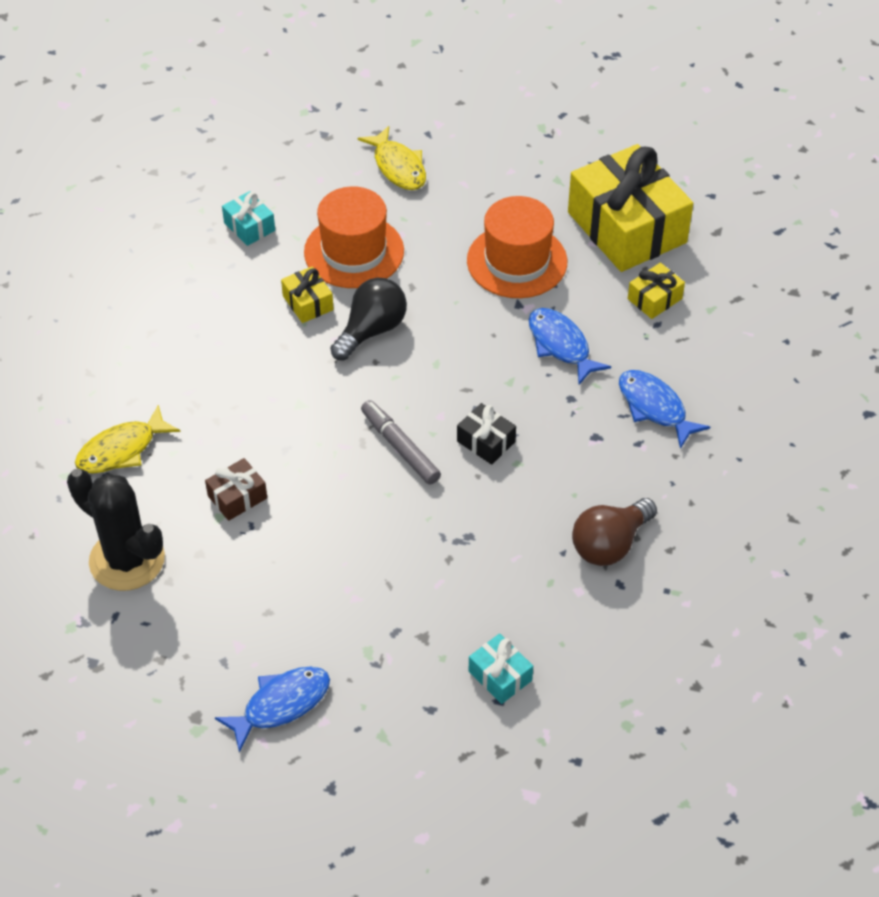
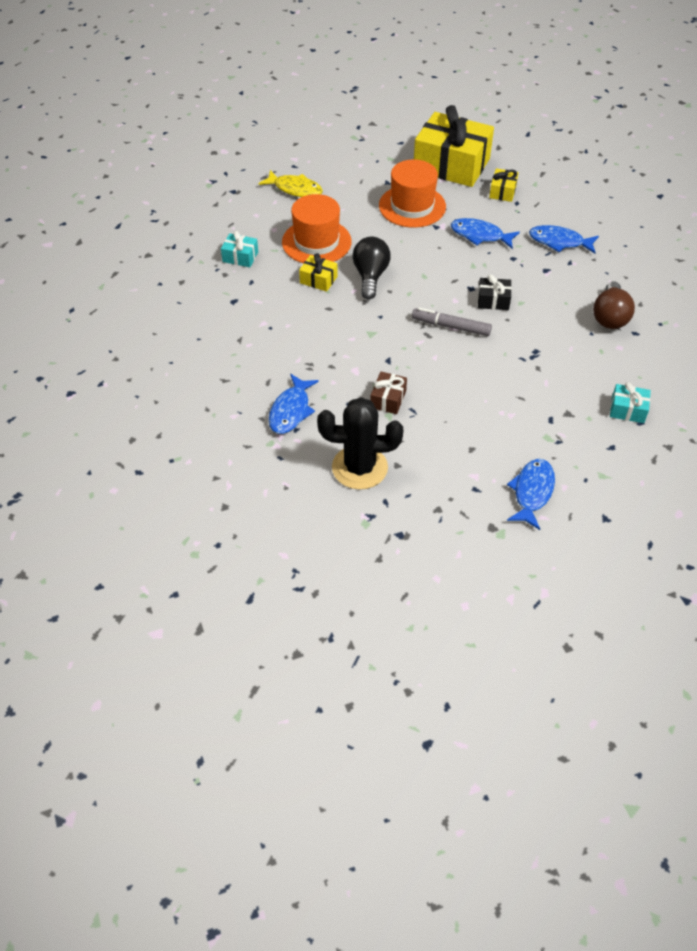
camera: 35 degrees left, 0 degrees up
(122, 450) = (291, 410): yellow fish -> blue fish

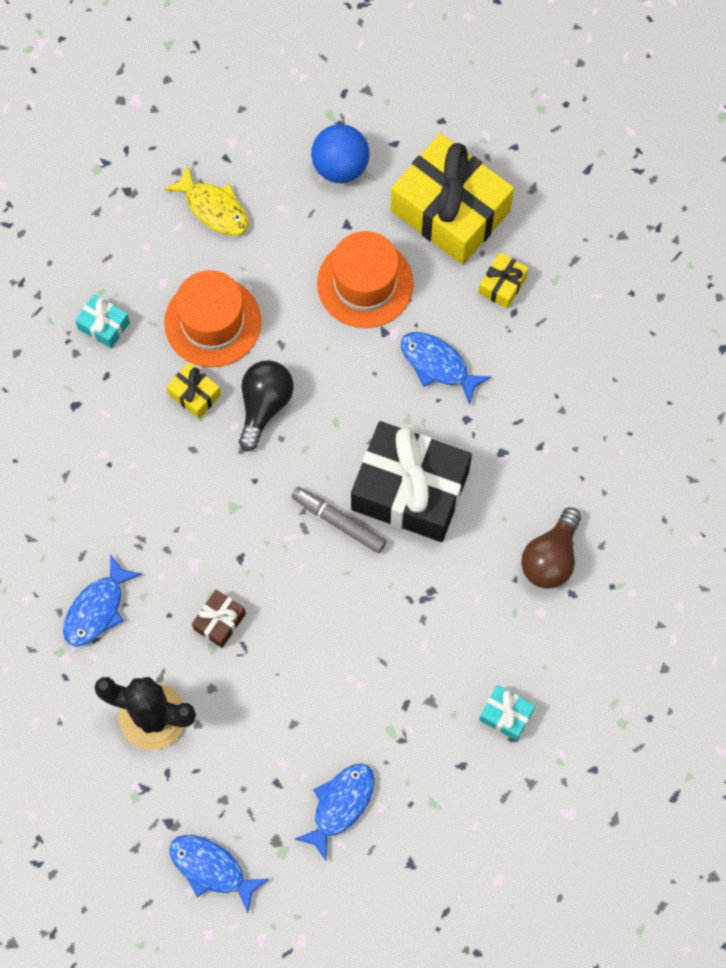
camera: 15 degrees right, 20 degrees up
(371, 157) = (340, 166): none -> blue ball
(493, 300) = (410, 490): black gift -> black gift, size x2.34
(559, 242) = (541, 404): blue fish -> blue fish (211, 869)

